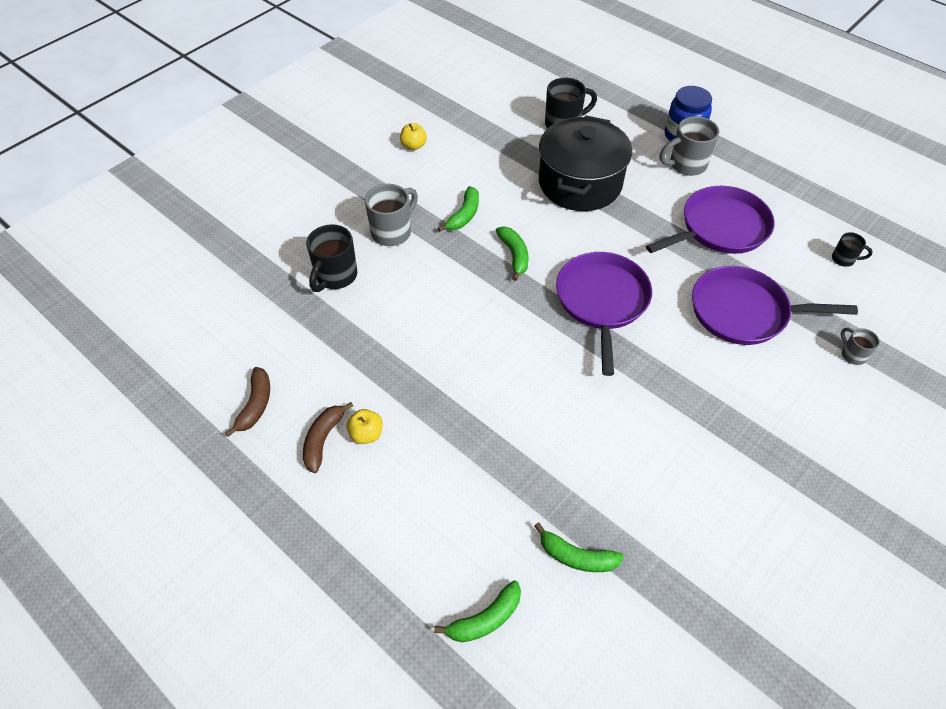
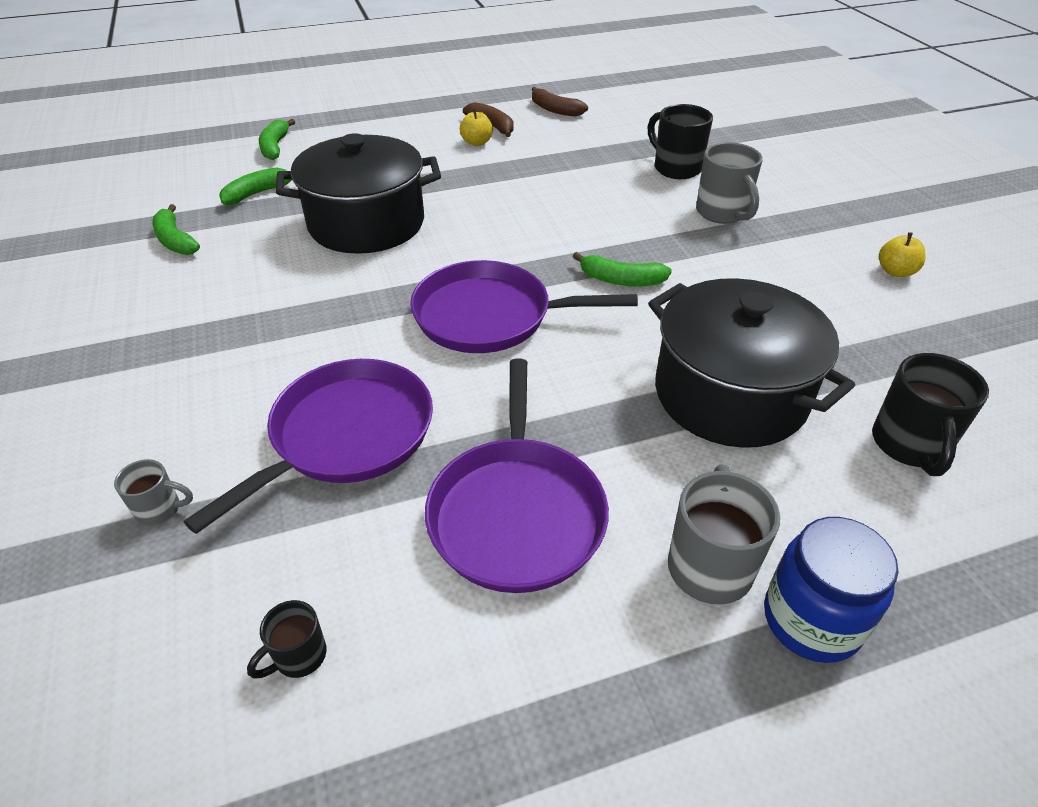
camera: 120 degrees right, 10 degrees down
(464, 215) = (721, 268): green banana -> green banana (175, 240)
(558, 433) = (366, 224): none -> black pot
(602, 301) = (489, 316): purple pan -> purple pan turned 150 degrees clockwise

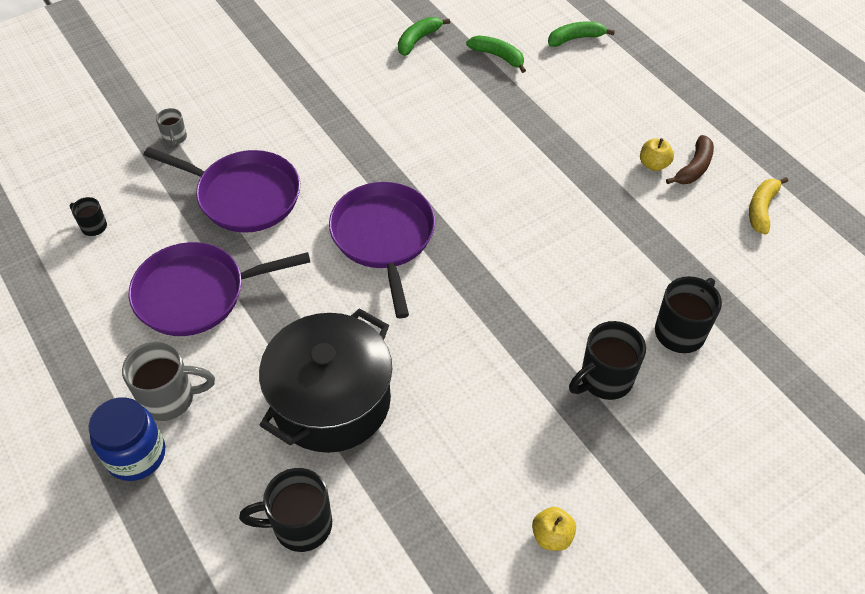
camera: 75 degrees right, 10 degrees up
(366, 224) = (480, 132): black pot -> none
(555, 110) = (761, 209): brown banana -> yellow banana
(621, 280) = (459, 312): green banana -> none
(722, 213) = (604, 380): grey mug -> black mug

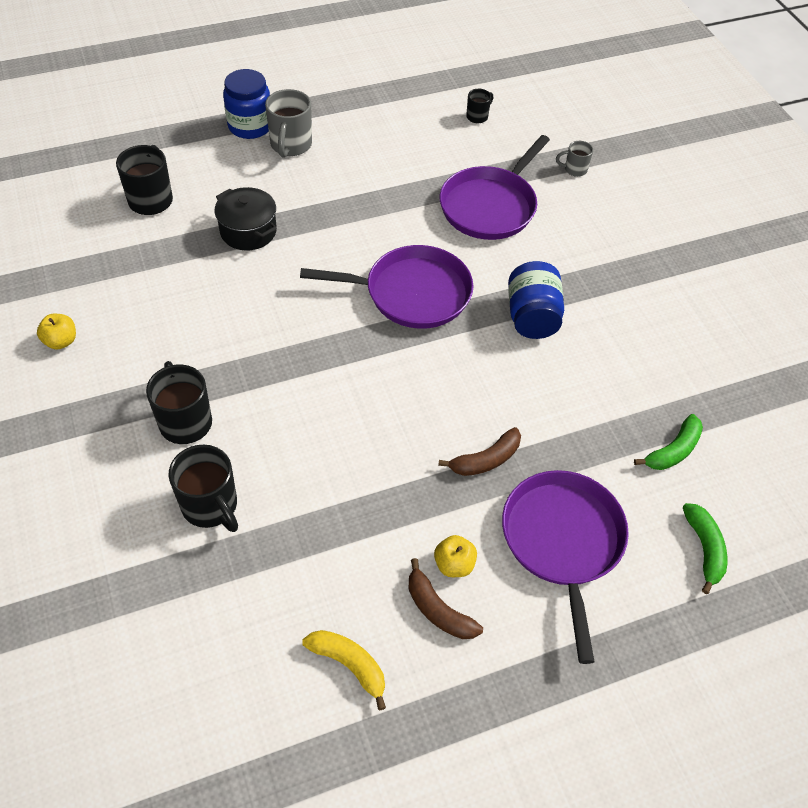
camera: 100 degrees right, 0 degrees up
(196, 294) = (386, 167): purple pan -> purple pan (562, 541)
(331, 401) = (248, 231): black pot -> black pot, size x0.56
(387, 148) = (532, 317): none -> blue jar
(418, 40) = (709, 377): green banana -> none
(552, 159) = (486, 460): none -> brown banana

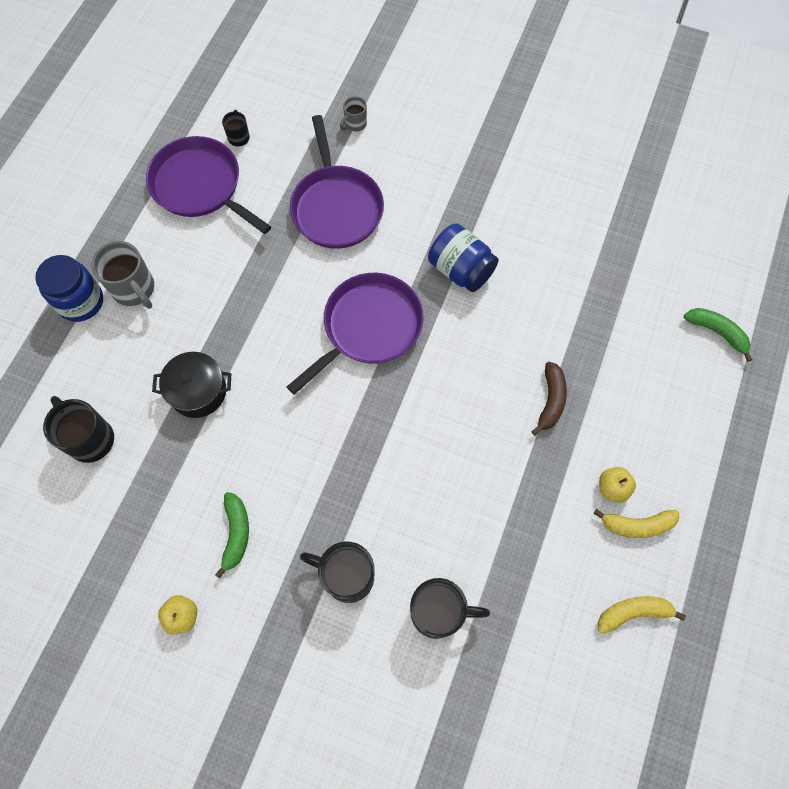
camera: 45 degrees left, 15 degrees up
(438, 610) = (637, 525): brown banana -> yellow banana
(562, 541) = (647, 408): purple pan -> purple pan (200, 186)
(673, 450) = (637, 284): green banana -> green banana (236, 533)

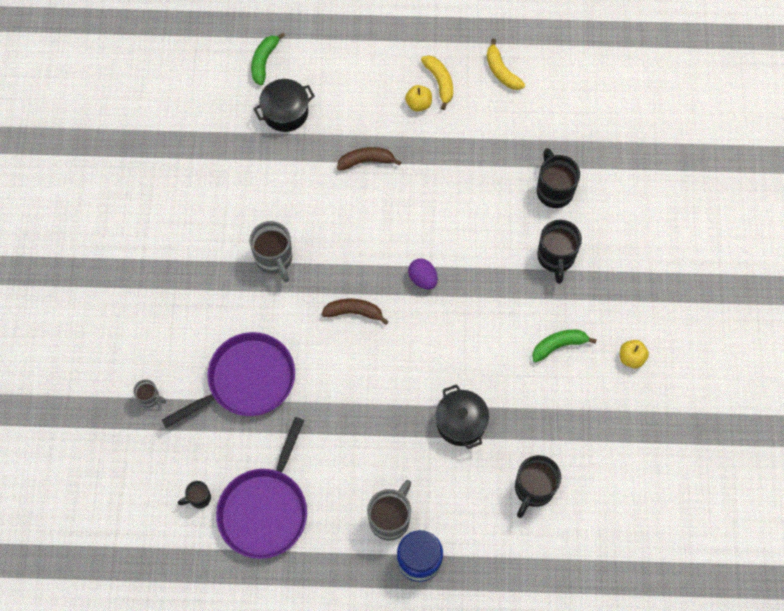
camera: 110 degrees left, 0 degrees up
(369, 327) = (354, 312): purple pan -> brown banana
(379, 411) = (422, 279): none -> purple egg
(460, 270) = (274, 259): blue jar -> grey mug
(641, 334) = (285, 112): none -> black pot

